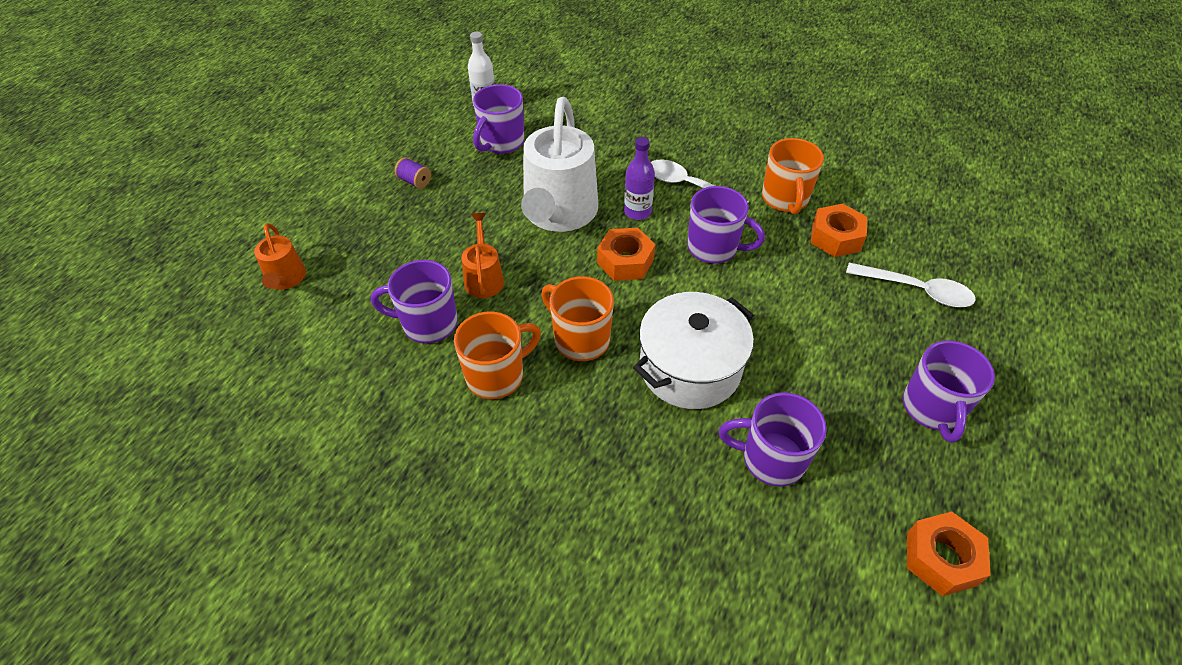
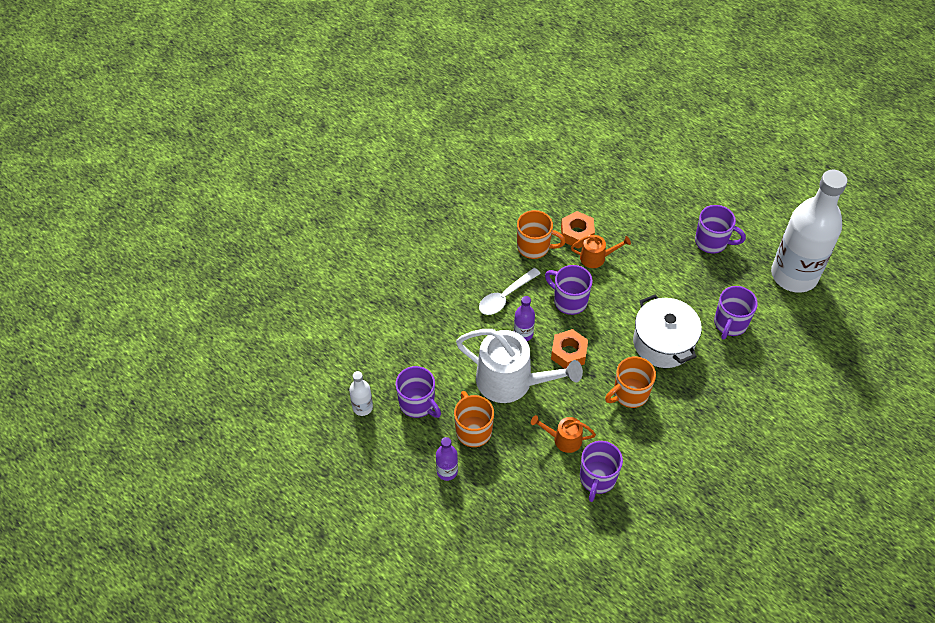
camera: 75 degrees left, 5 degrees up
(286, 279) = (533, 568): orange watering can -> orange watering can (596, 258)
(414, 181) = (447, 471): purple spool -> purple bottle
(496, 376) = (648, 445): orange mug -> orange mug (473, 430)
(714, 248) = (569, 301): purple mug -> purple mug turned 90 degrees counterclockwise
(916, 290) = (629, 213): white spoon -> none
(941, 558) = (794, 275): orange nut -> white bottle

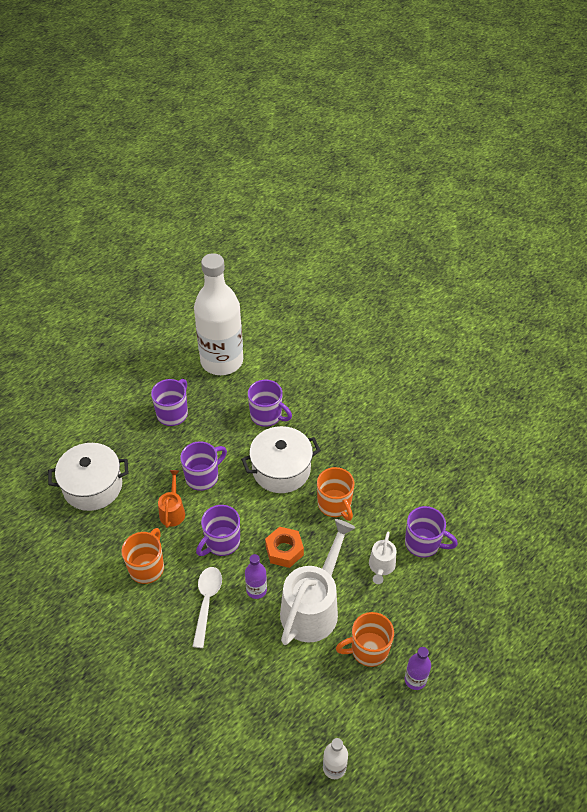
camera: 85 degrees left, 5 degrees down
(417, 404) = (333, 705): purple mug -> purple mug (203, 477)
(505, 296) = (207, 602): white spoon -> white spoon turned 135 degrees counterclockwise
(563, 439) = (381, 567): orange watering can -> white watering can
(577, 234) = (138, 525): orange nut -> none
(612, 193) = (92, 486): none -> white pot

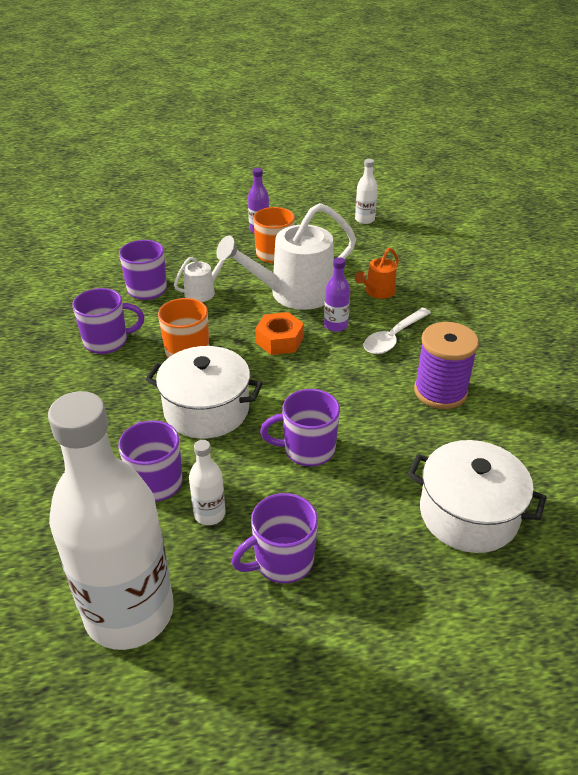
camera: 145 degrees left, 10 degrees down
(147, 567) = (440, 391): orange mug -> purple spool
(172, 511) = (374, 430): orange watering can -> orange watering can (377, 292)
(221, 542) = (339, 375): purple mug -> purple mug (107, 341)
(225, 415) = (209, 514): none -> white bottle

